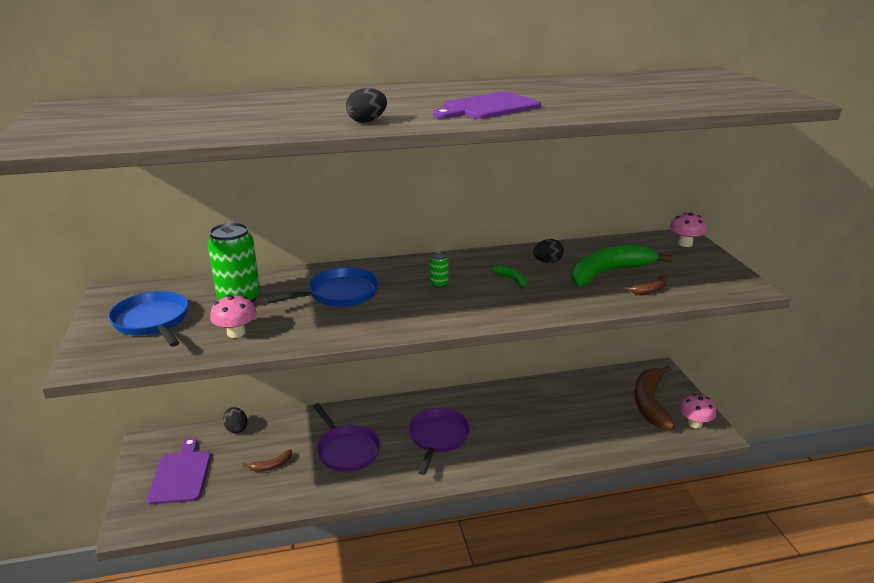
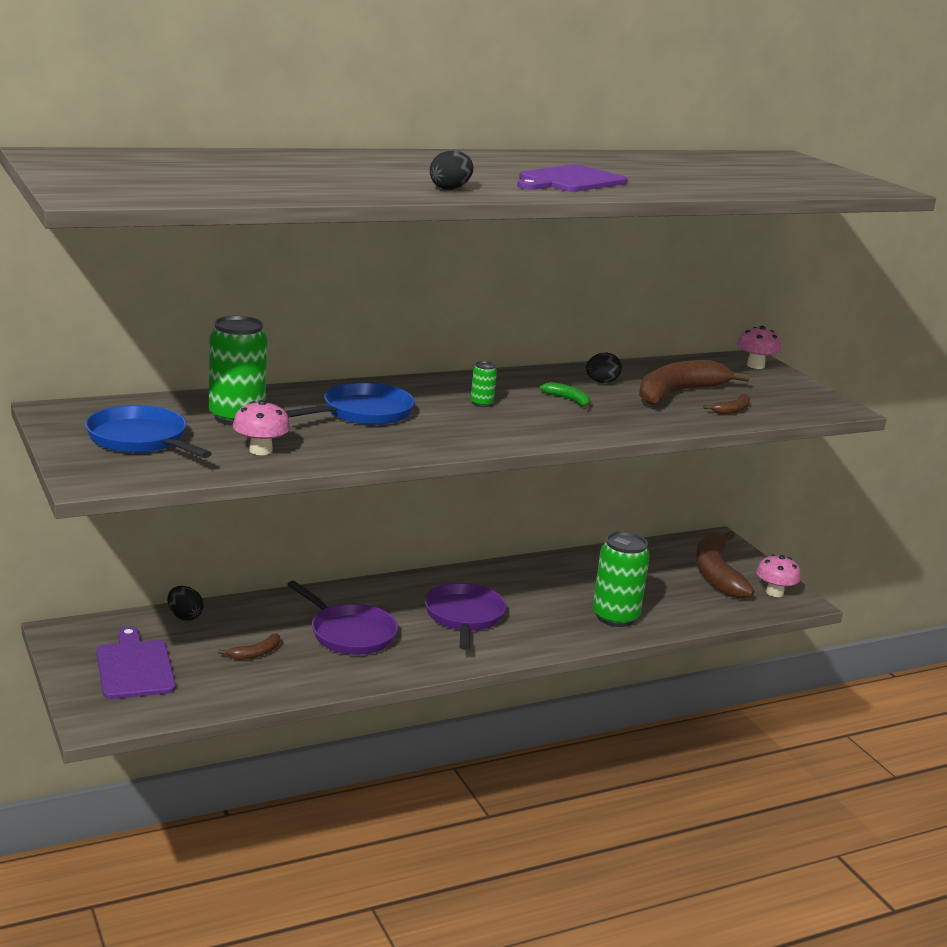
camera: 15 degrees left, 5 degrees down
(556, 443) = (615, 617): none -> green can
(608, 272) = (678, 393): green banana -> brown banana

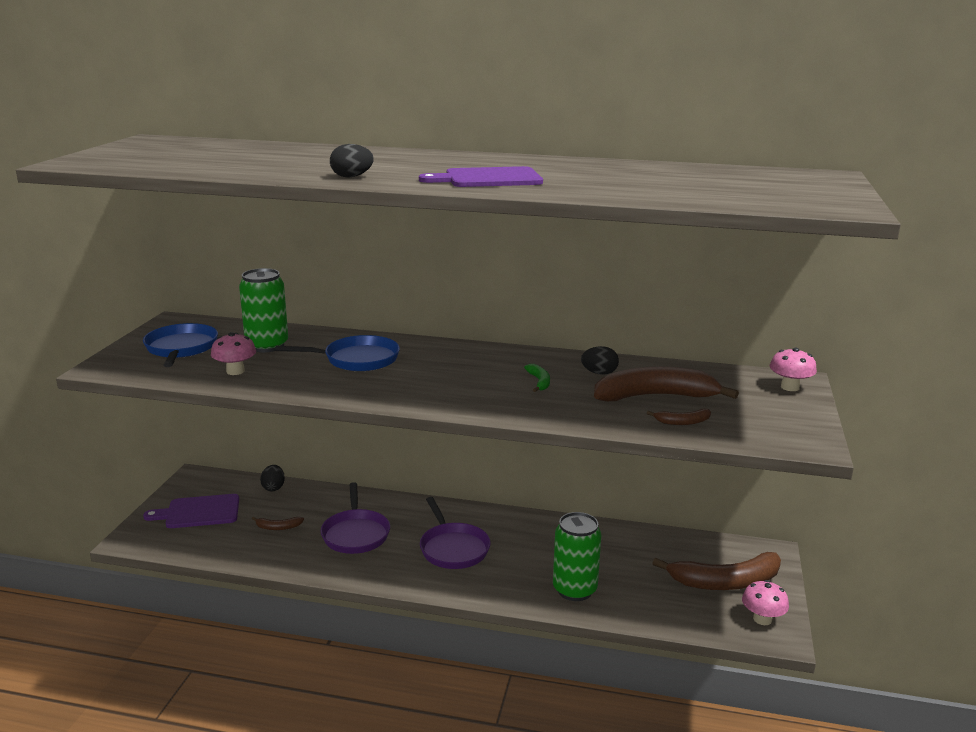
camera: 40 degrees right, 0 degrees up
(134, 667) = (199, 512): purple cutting board -> purple cutting board turned 120 degrees counterclockwise
(464, 617) = (453, 548): purple pan -> purple pan turned 120 degrees clockwise
(481, 403) = (460, 370): green can -> none
(716, 573) = (725, 582): brown banana -> brown banana turned 135 degrees counterclockwise

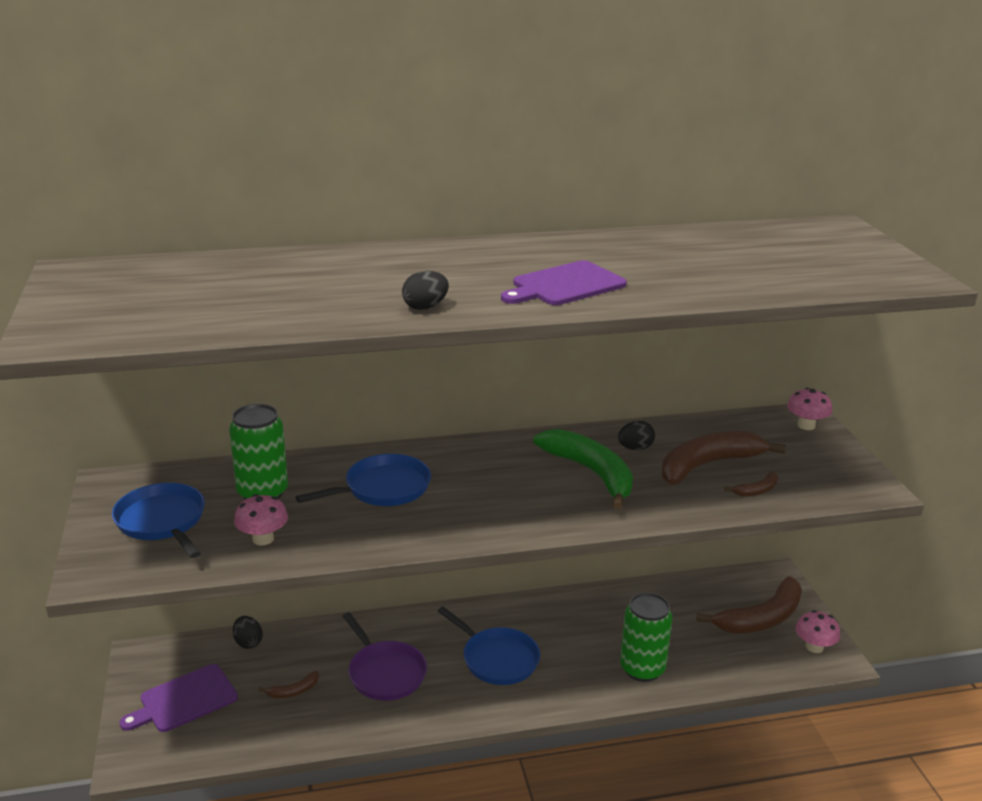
camera: 25 degrees left, 5 degrees up
(453, 548) = (497, 659): purple pan -> blue pan
(539, 382) = (591, 473): green banana -> green banana, size x2.31

